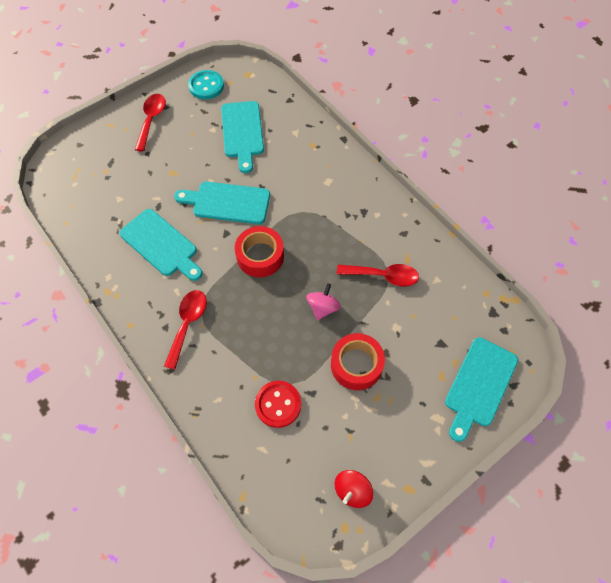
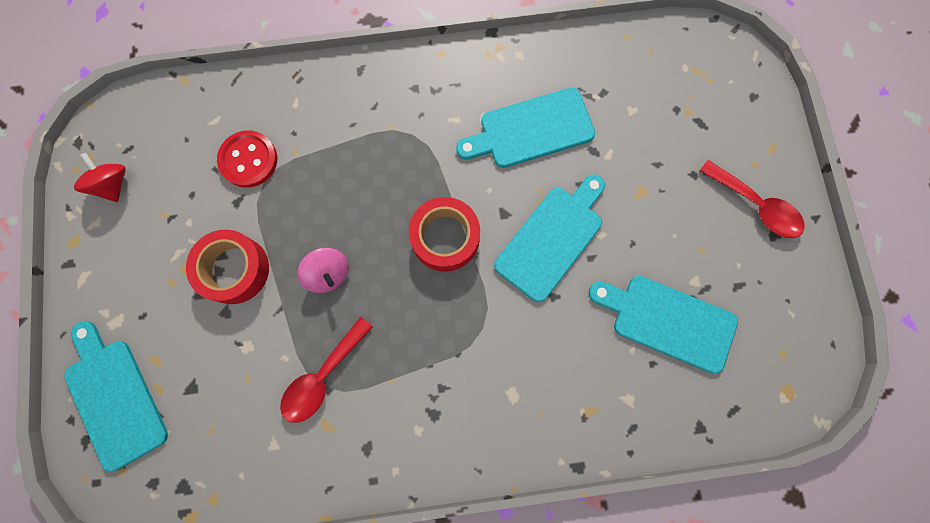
camera: 120 degrees right, 15 degrees up
(187, 324) = (404, 113): red spoon -> none
(206, 86) = (791, 314): turquoise button -> none

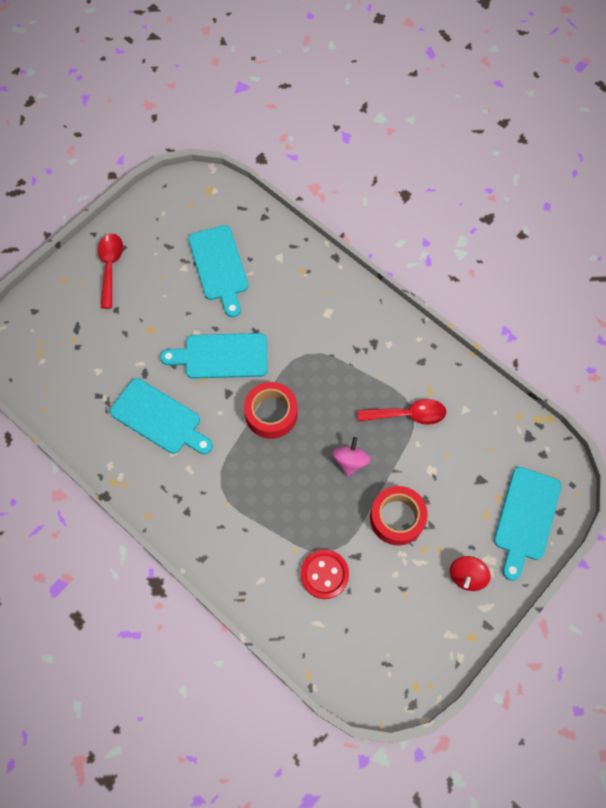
camera: 130 degrees left, 10 degrees down
(113, 184) = (416, 649): red spinning top -> red spinning top (467, 576)

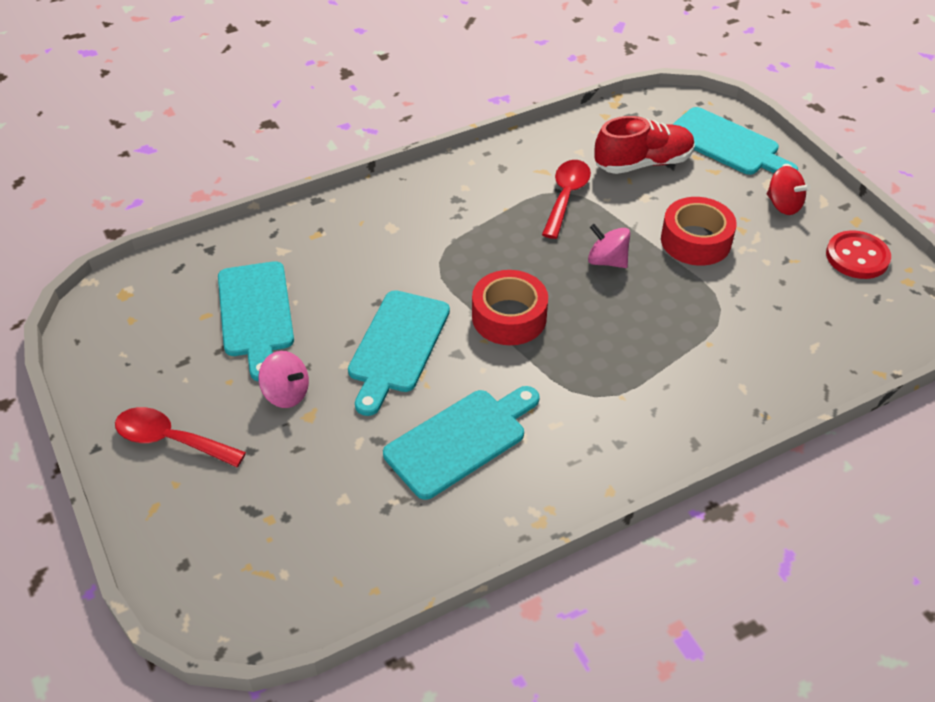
camera: 70 degrees left, 20 degrees down
(163, 310) = (286, 393): none -> pink spinning top
(219, 267) = (255, 314): turquoise cutting board -> turquoise cutting board turned 75 degrees clockwise
(324, 574) = (750, 323): red button -> red button (857, 257)
(471, 459) = (643, 163): none -> red shoe

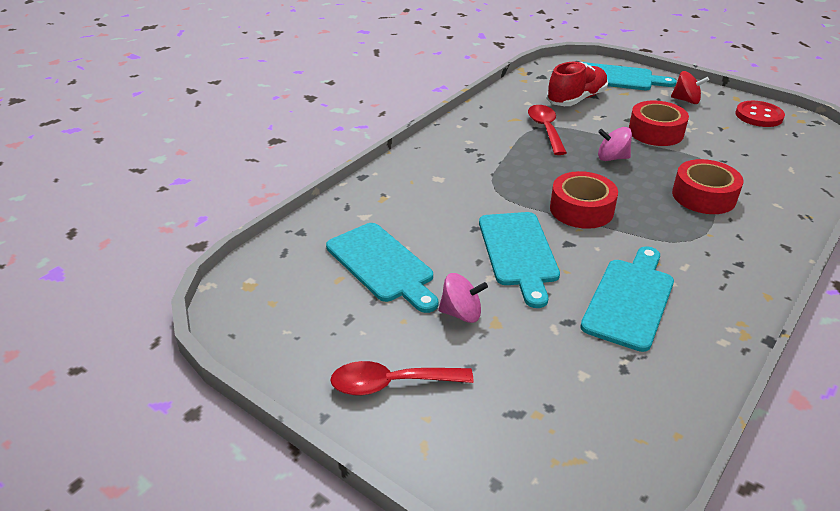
camera: 25 degrees left, 10 degrees down
(665, 347) = (703, 196): none -> red tape

